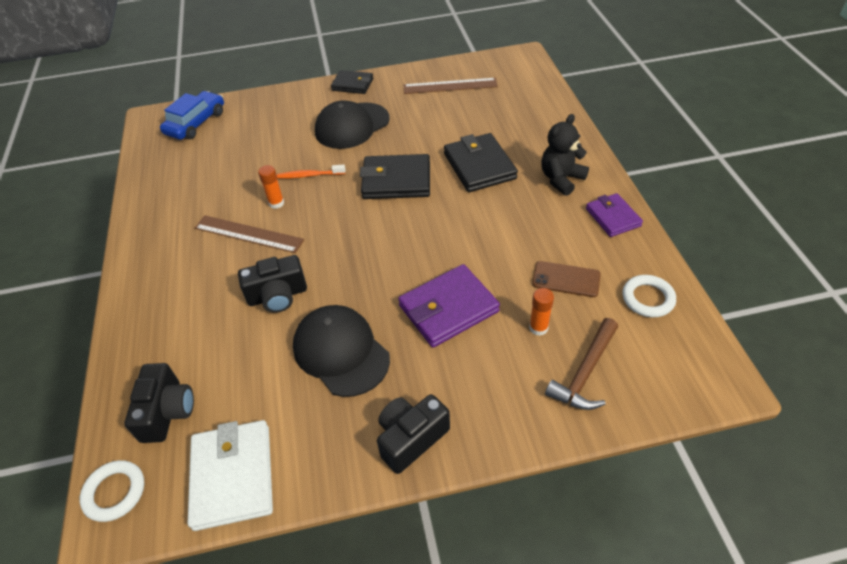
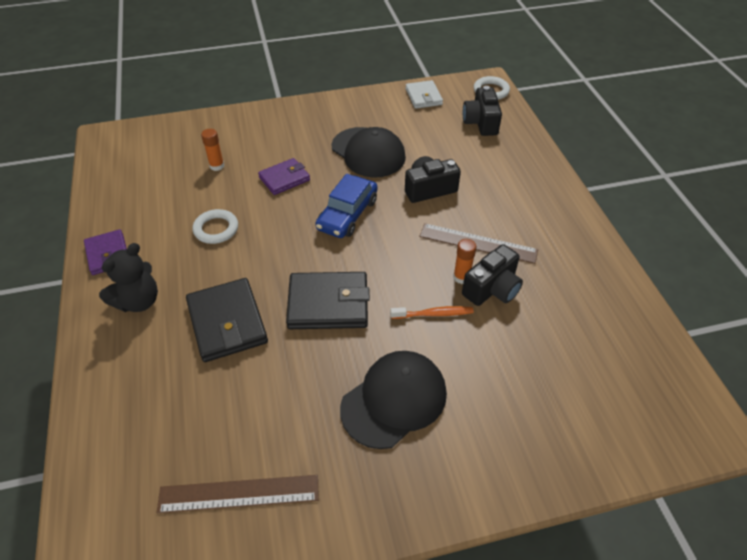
camera: 175 degrees right, 0 degrees up
(196, 123) = (634, 415): blue car -> blue car (347, 214)
(233, 476) = (423, 97): white wallet -> white wallet, size x0.63
(352, 84) = (407, 507): black wallet -> none
(411, 438) = (317, 111): black camera -> black camera (492, 289)
(448, 308) = (284, 179): purple wallet -> purple wallet, size x0.63
(566, 279) = (180, 199): brown phone -> none
(585, 372) = (194, 141): brown hammer -> none
(648, 298) = (121, 184): white ring -> white ring (216, 229)

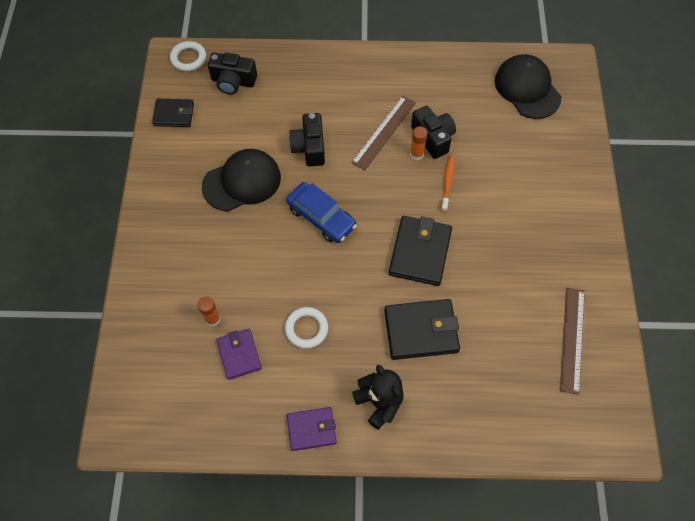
camera: 75 degrees left, 15 degrees up
(284, 179) = (255, 260): purple wallet -> purple wallet (239, 355)
(394, 400) = (517, 228): black cap -> black cap (527, 88)
(423, 97) = (174, 114): white wallet -> black wallet

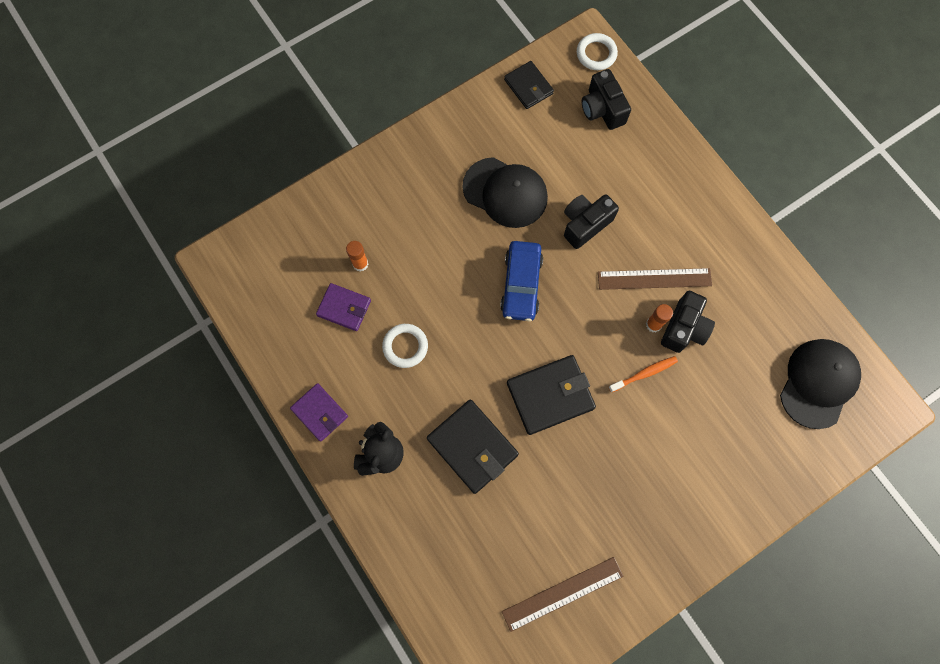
camera: 55 degrees right, 10 degrees up
(239, 355) = (344, 308): purple wallet -> purple wallet turned 75 degrees clockwise

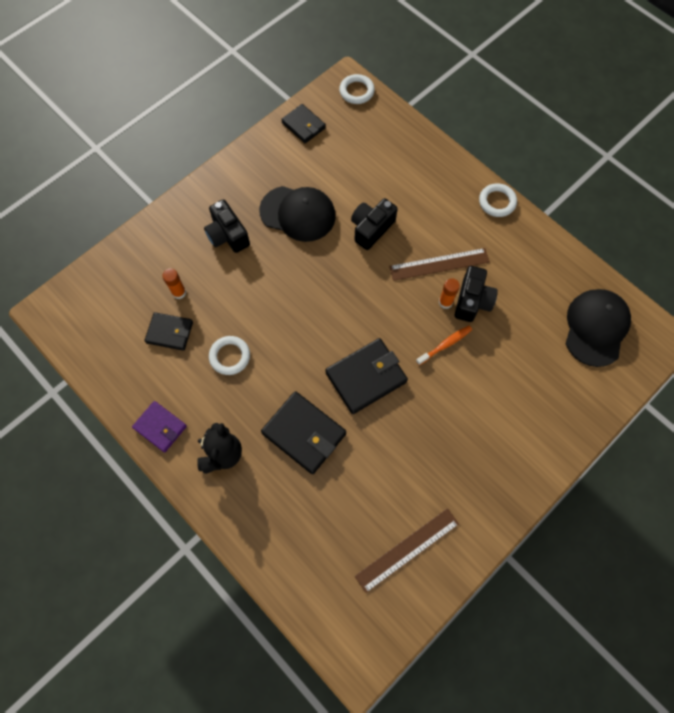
camera: 10 degrees left, 5 degrees down
(344, 308) = (170, 332): purple wallet -> black wallet
(521, 284) = (324, 287): blue car -> none
(602, 109) = (369, 134): black camera -> black camera (227, 235)
(734, 215) = (497, 202): none -> white ring

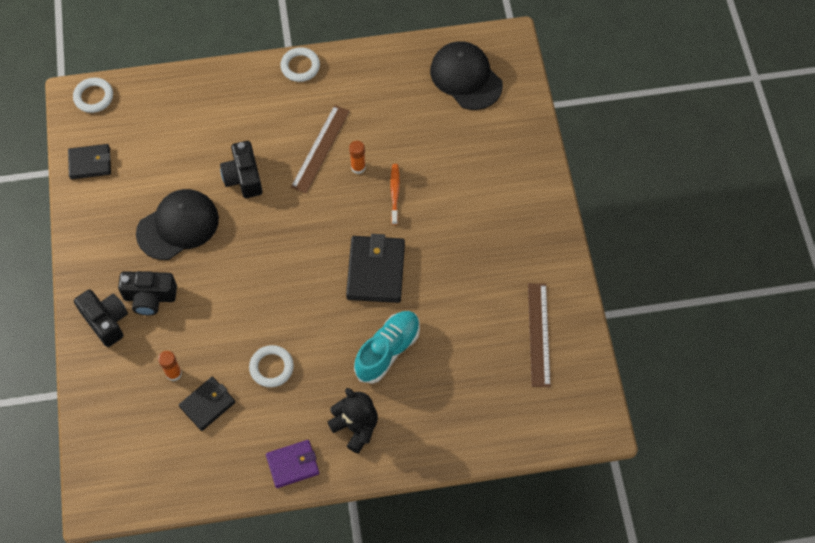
camera: 55 degrees left, 5 degrees down
(304, 433) = (387, 350): black wallet -> turquoise shoe
(472, 301) = (373, 147): black camera -> black camera (106, 321)

